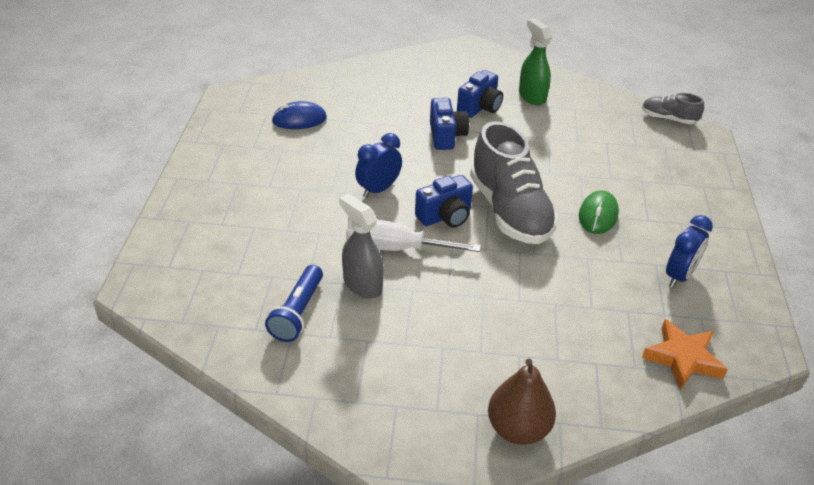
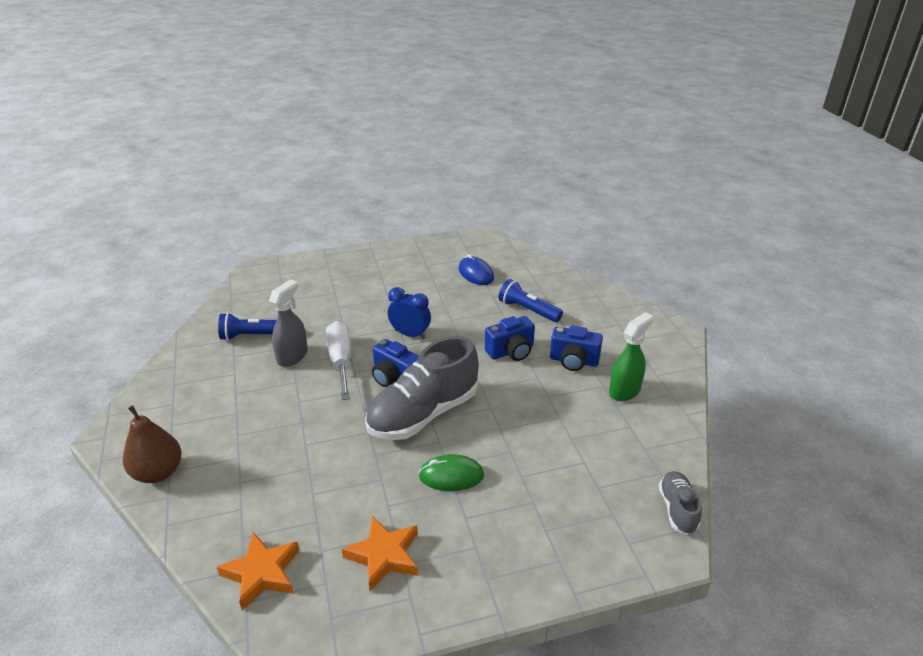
camera: 70 degrees right, 5 degrees down
(388, 108) = (528, 310): none -> blue flashlight
(679, 276) = (384, 556): blue clock -> orange star

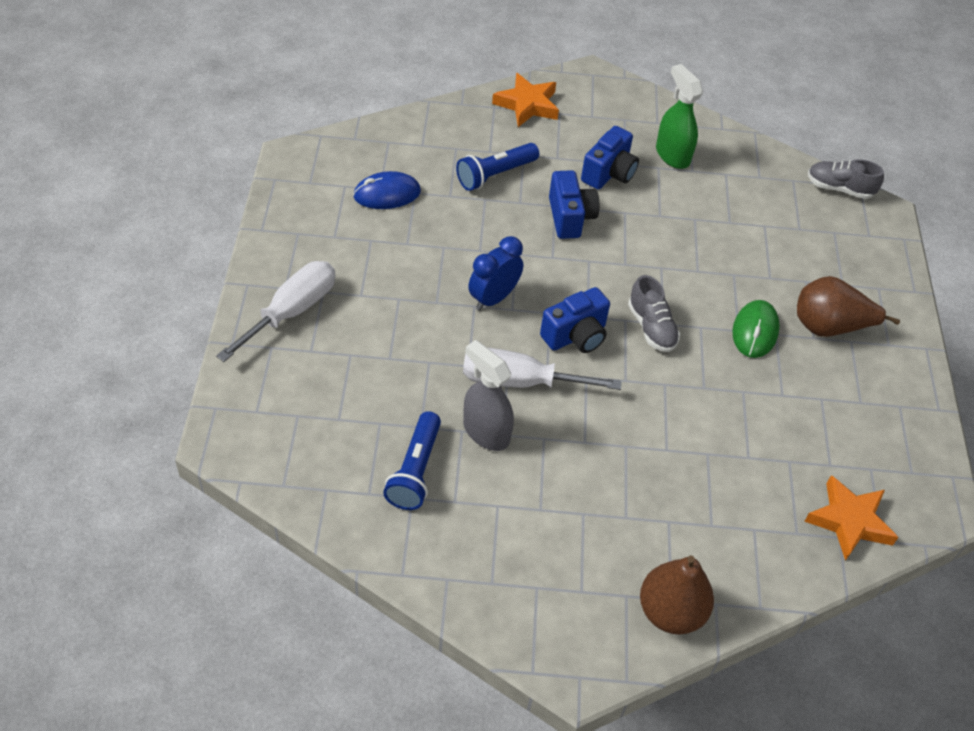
camera: 75 degrees left, 15 degrees up
(357, 266) = (291, 312): none -> white screwdriver
(384, 556) = (848, 414): orange star -> orange star (527, 105)
(423, 414) = (651, 327): grey shoe -> grey shoe, size x0.49
(484, 527) = (829, 327): none -> brown pear

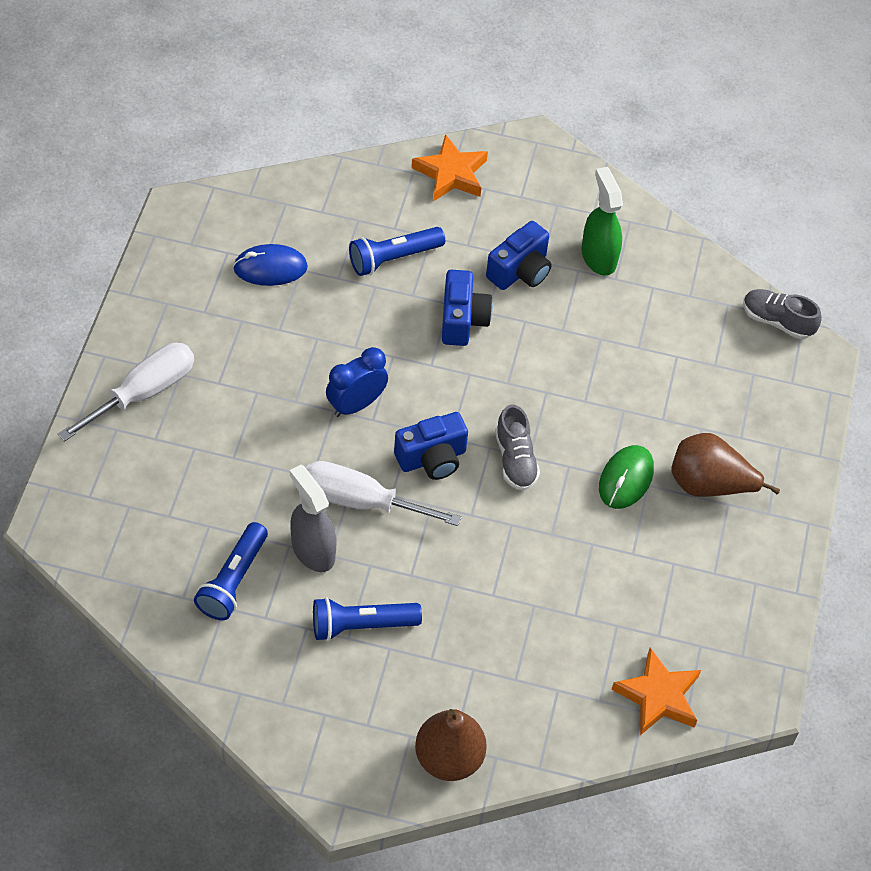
camera: 10 degrees right, 5 degrees up
(550, 495) = (361, 625): none -> blue flashlight

